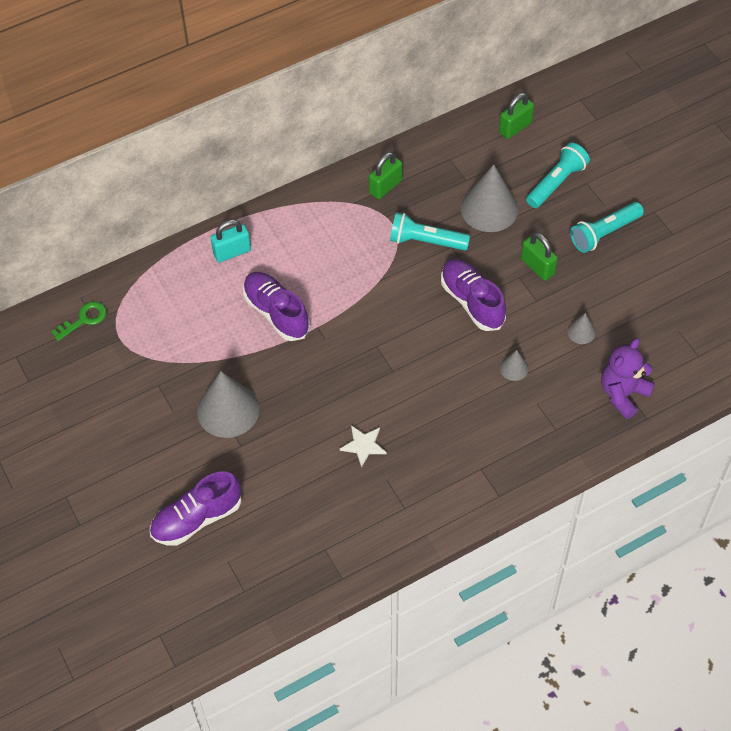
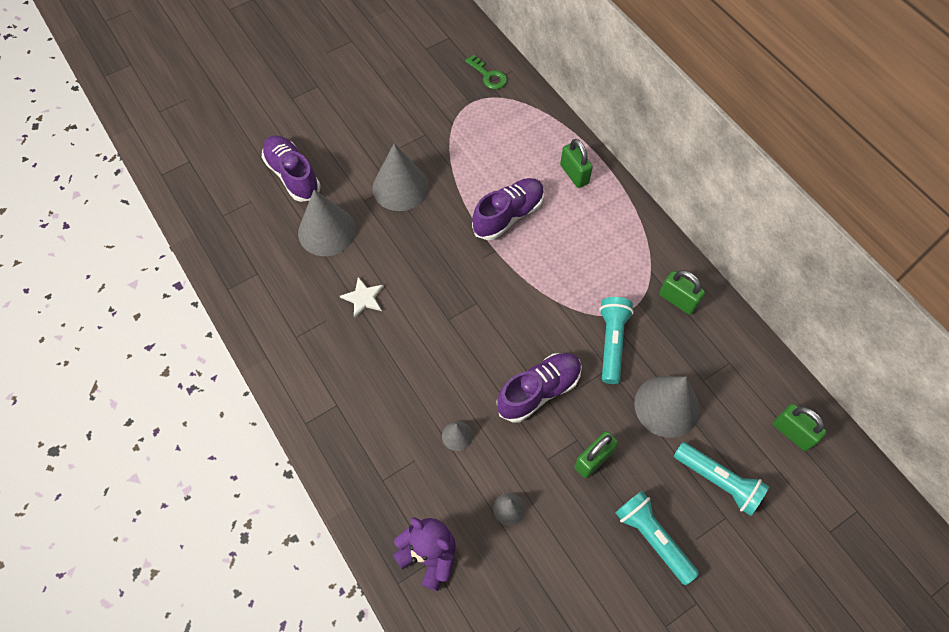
camera: 85 degrees right, 5 degrees up
(232, 252) = (574, 174): turquoise padlock -> green padlock
(277, 481) = (327, 231): none -> grey cone

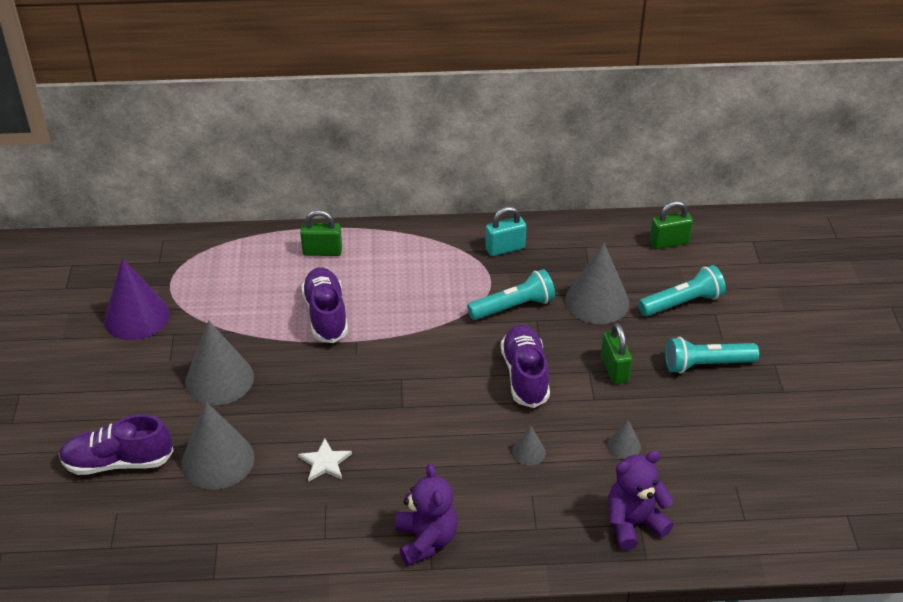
camera: 60 degrees left, 20 degrees down
(329, 406) = (426, 540): none -> purple teddy bear
(426, 103) = (136, 317): none -> purple cone
(488, 76) = (151, 258): green key -> none
(612, 342) = (513, 307): turquoise flashlight -> turquoise flashlight turned 120 degrees clockwise
(677, 300) = (505, 248): green padlock -> turquoise padlock

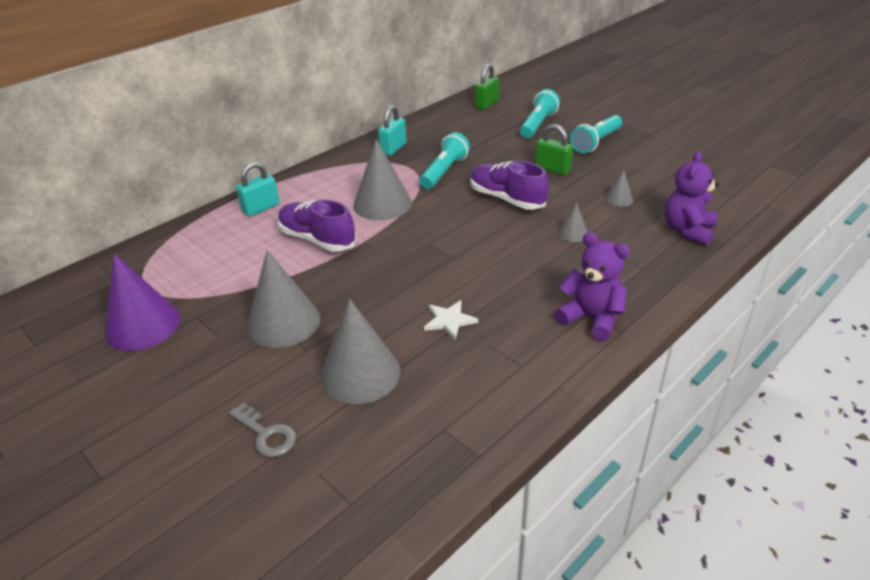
camera: 40 degrees left, 5 degrees down
(118, 462) = (266, 434): purple shoe -> grey key
(322, 251) = (261, 208): green padlock -> turquoise padlock
(597, 301) = (490, 145): grey cone -> grey cone (382, 204)

